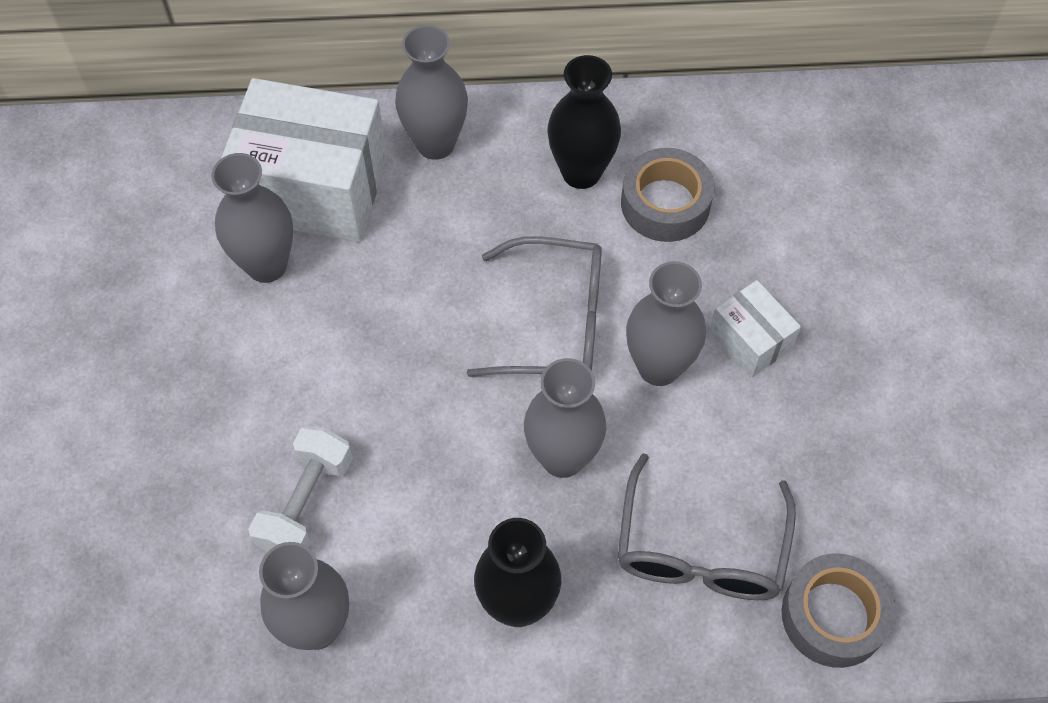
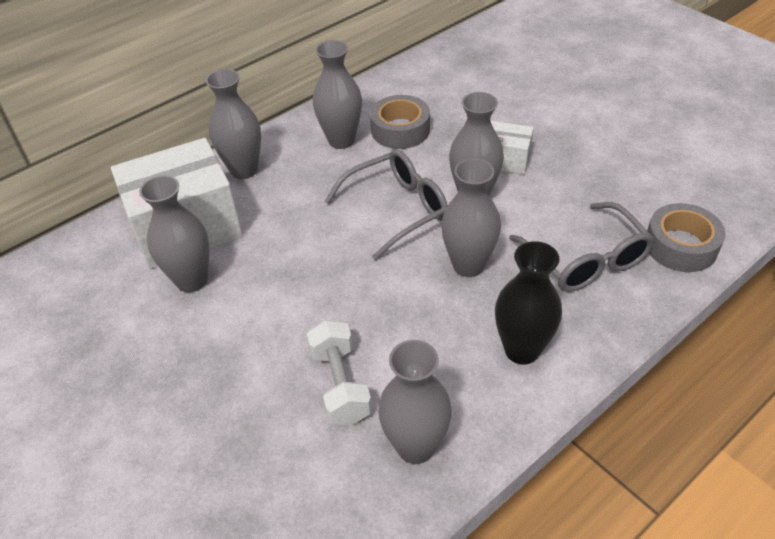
camera: 35 degrees left, 15 degrees down
(581, 172) = (341, 140): black vase -> grey vase

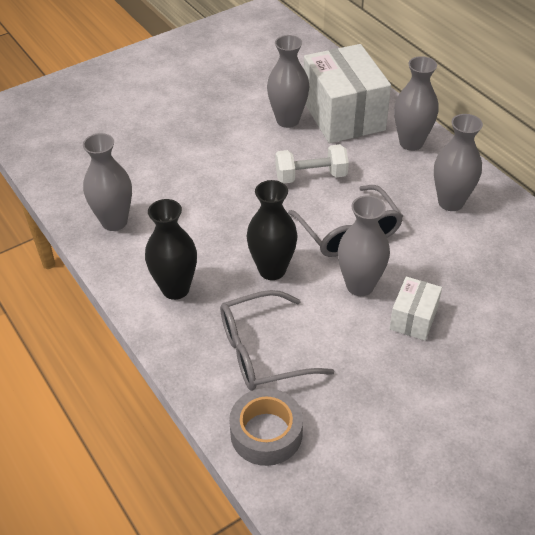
camera: 95 degrees right, 0 degrees up
(340, 385) = (174, 189): white dumbbell -> white dumbbell (311, 176)
(400, 130) = (466, 244): grey tape -> none
(468, 265) = (272, 270): grey vase -> black vase

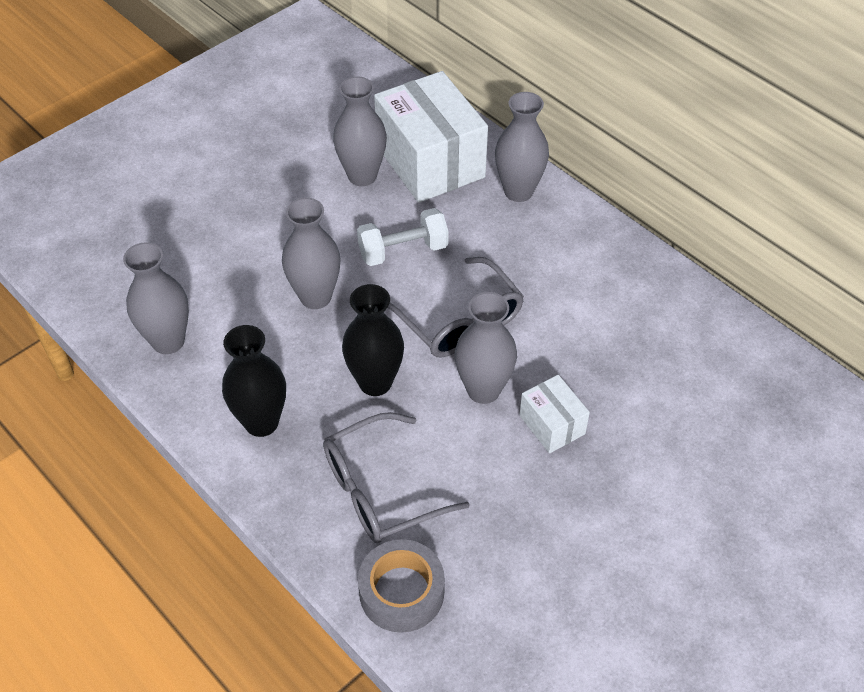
camera: 10 degrees left, 5 degrees up
(413, 319) = (552, 424): white box -> white box turned 45 degrees counterclockwise
(450, 202) = (576, 267): grey vase -> grey vase (315, 297)

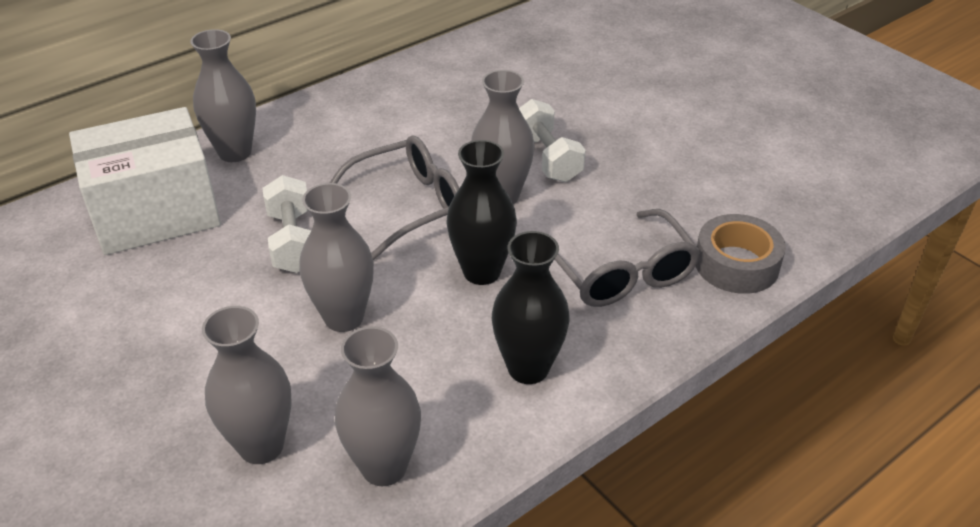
camera: 85 degrees left, 10 degrees down
(362, 176) = (152, 270): grey vase -> grey vase (261, 446)
(552, 424) = (547, 158): white box -> white dumbbell

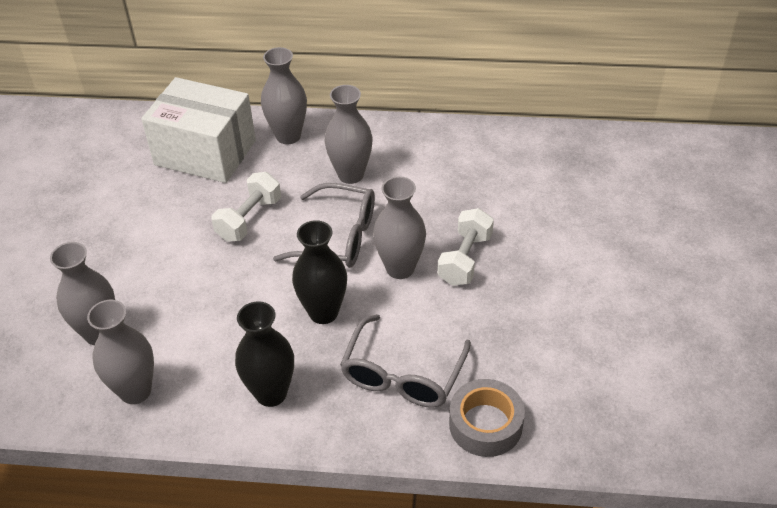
camera: 45 degrees right, 5 degrees up
(344, 317) = (218, 287): grey vase -> grey vase (351, 174)

